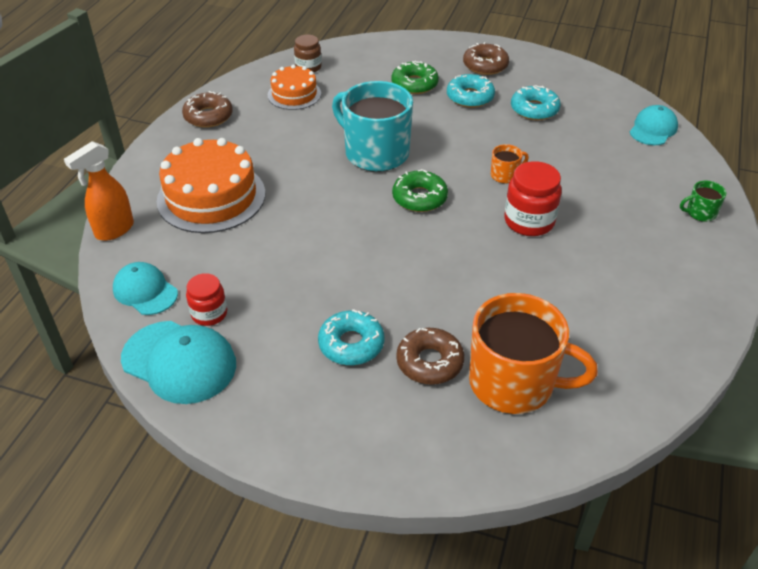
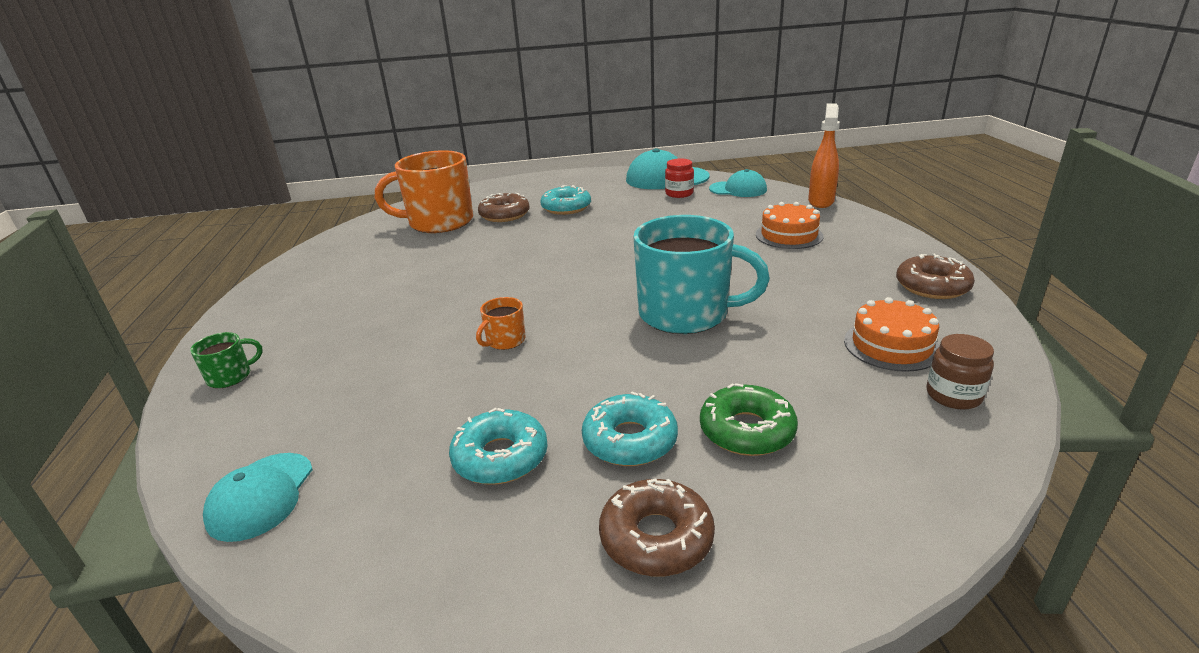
camera: 155 degrees right, 15 degrees down
(211, 197) = (789, 235): orange cake -> orange cake, size x0.58
(419, 198) = (591, 291): green donut -> none
(529, 221) = (457, 306): red jar -> none

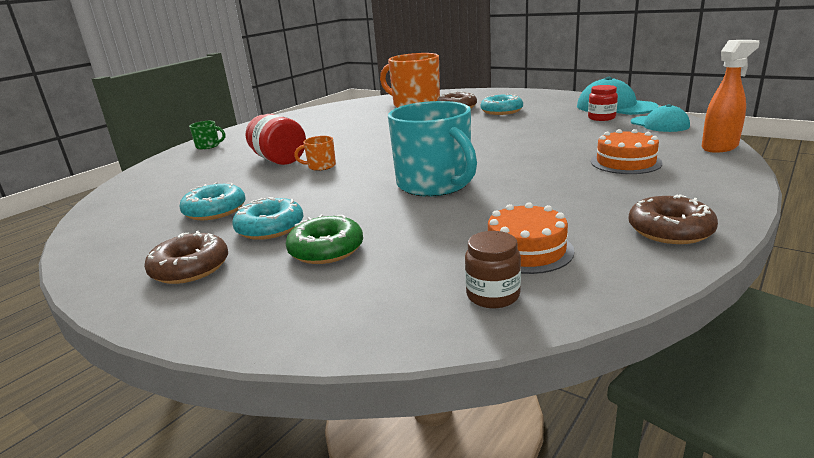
camera: 45 degrees right, 5 degrees down
(261, 496) = (134, 188): turquoise cap -> none
(420, 354) = (279, 160): none -> red jar

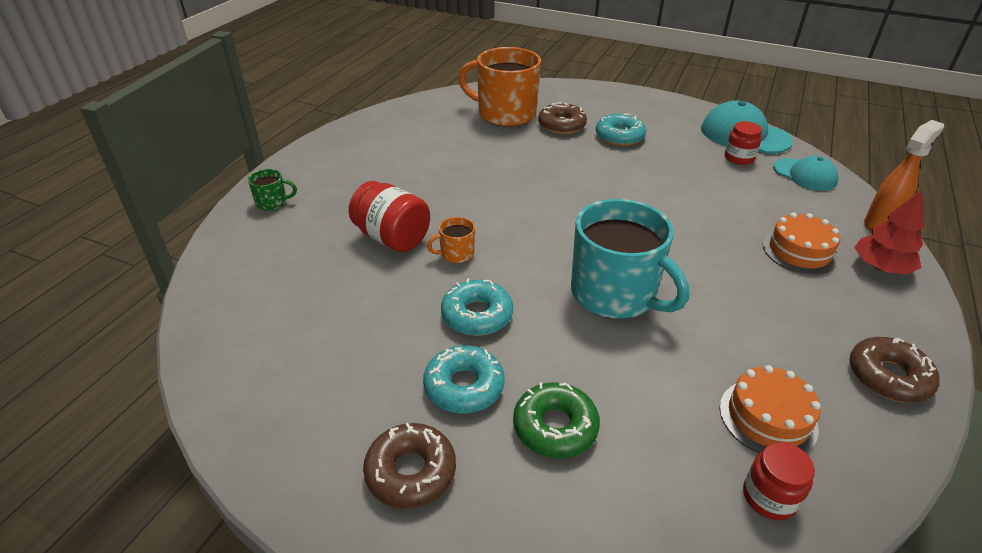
camera: 15 degrees left, 15 degrees up
(215, 210) = (371, 352): turquoise donut -> turquoise donut (477, 315)
(493, 295) = (769, 497): brown jar -> red jar
(704, 170) = (880, 267): none -> red tree

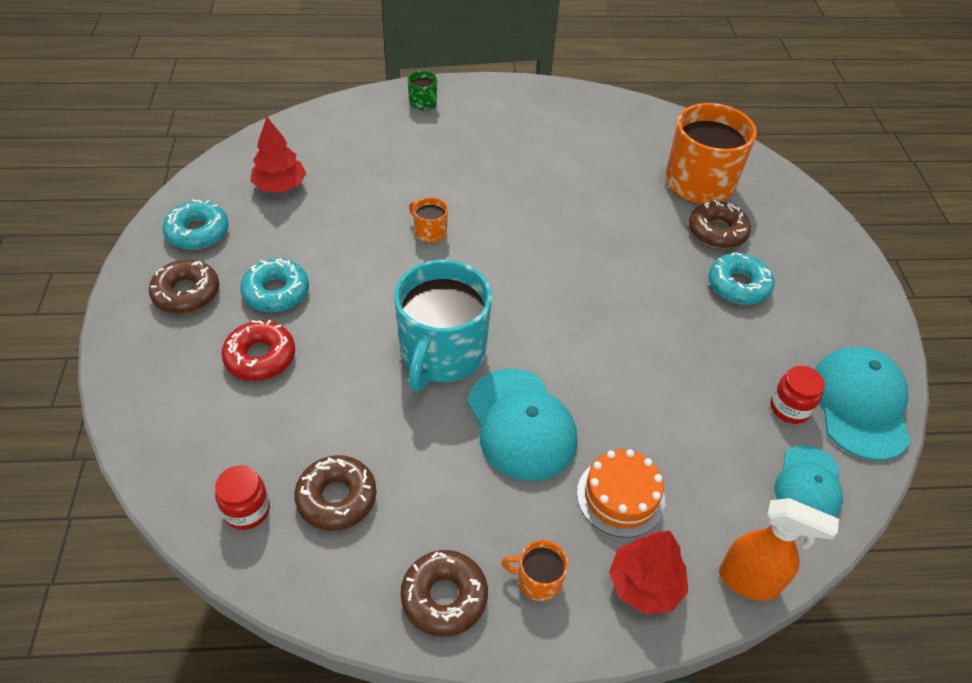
camera: 60 degrees right, 10 degrees up
(295, 337) = (280, 186): none -> red tree
(392, 238) = (425, 186): red jar -> none
(477, 315) = (359, 272): turquoise donut -> turquoise donut (198, 232)
(555, 427) = (260, 357): green donut -> red donut
(714, 275) = (521, 424): none -> turquoise cap
(768, 417) = (336, 498): orange cake -> brown donut
(873, 318) = (538, 580): none -> orange mug

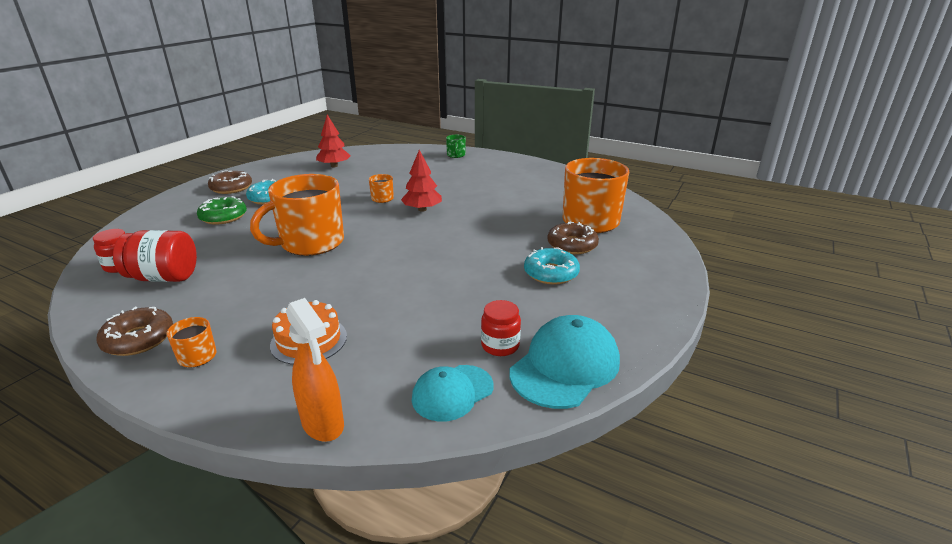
camera: 35 degrees right, 20 degrees down
(198, 232) = (271, 171): turquoise donut -> none
(260, 357) = (223, 217): red donut -> green donut
(336, 498) = (164, 277): brown donut -> red jar
(441, 353) = (310, 243): turquoise mug -> orange mug
(521, 424) = (304, 285): turquoise cap -> none
(645, 584) = (252, 389): red tree -> red tree (422, 209)

